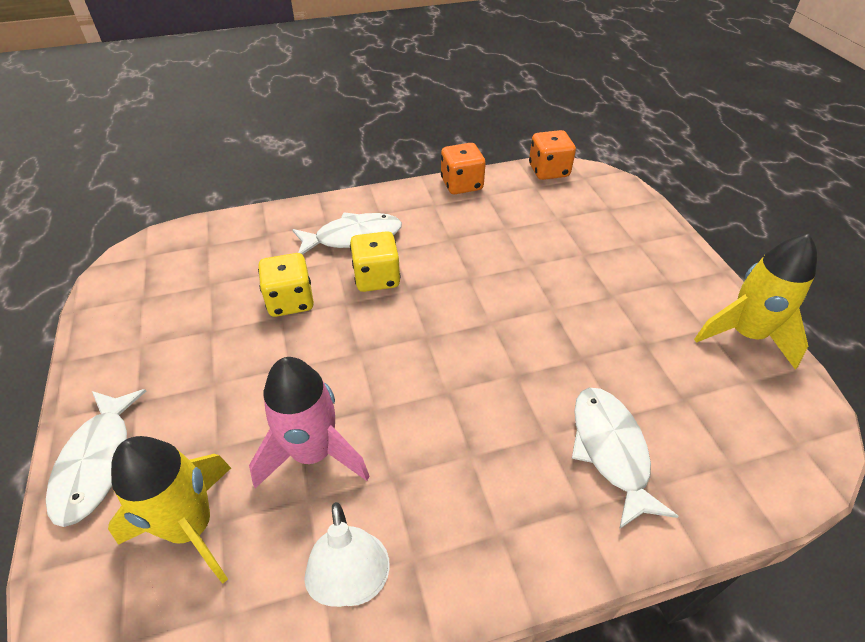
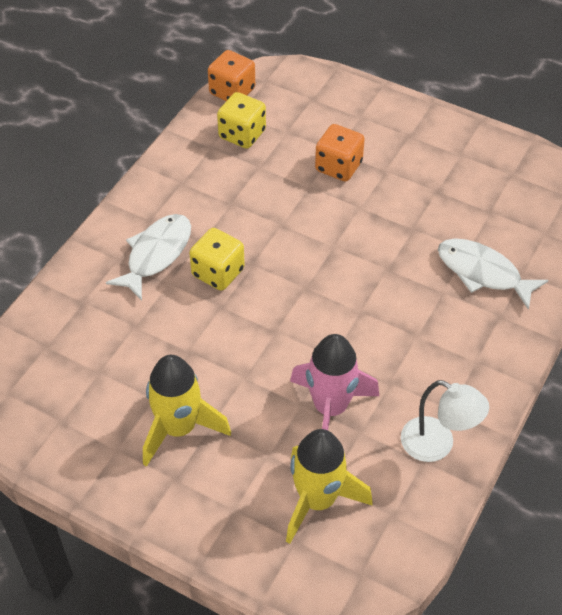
camera: 45 degrees left, 5 degrees up
(98, 463) = (209, 525): white fish -> none
(290, 301) = (180, 335): yellow dice -> yellow dice (242, 134)
(461, 184) = (180, 150): orange dice -> orange dice (338, 166)
(745, 335) = (484, 143): yellow rocket -> yellow rocket (179, 428)

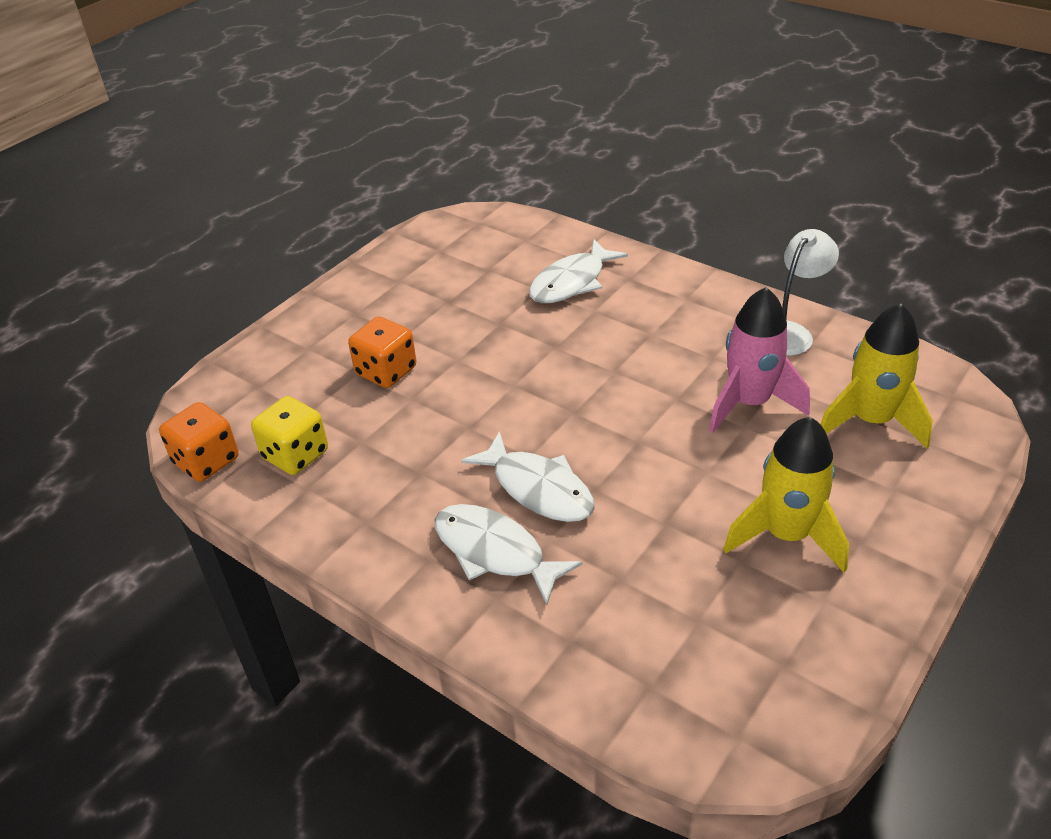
camera: 80 degrees left, 10 degrees down
(218, 272) = (538, 489): yellow dice -> white fish

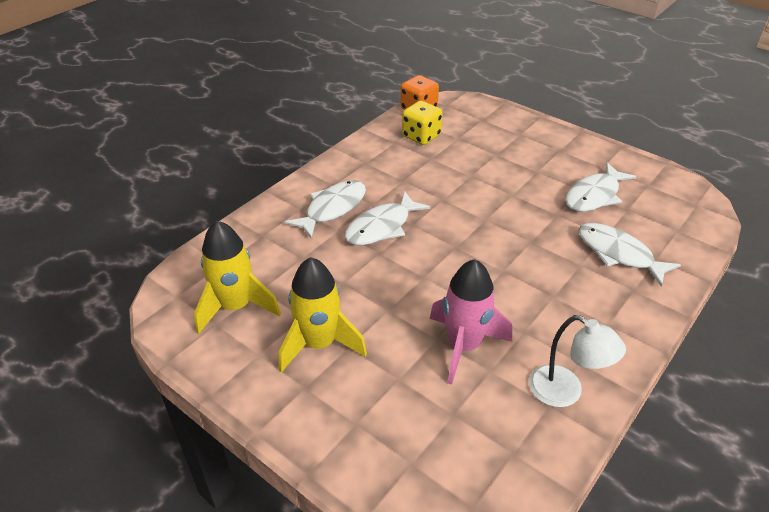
camera: 90 degrees right, 0 degrees up
(386, 371) = (497, 165): orange dice -> none
(461, 291) = (594, 195): none -> white fish
(870, 421) = (438, 427): yellow rocket -> yellow rocket (236, 307)

